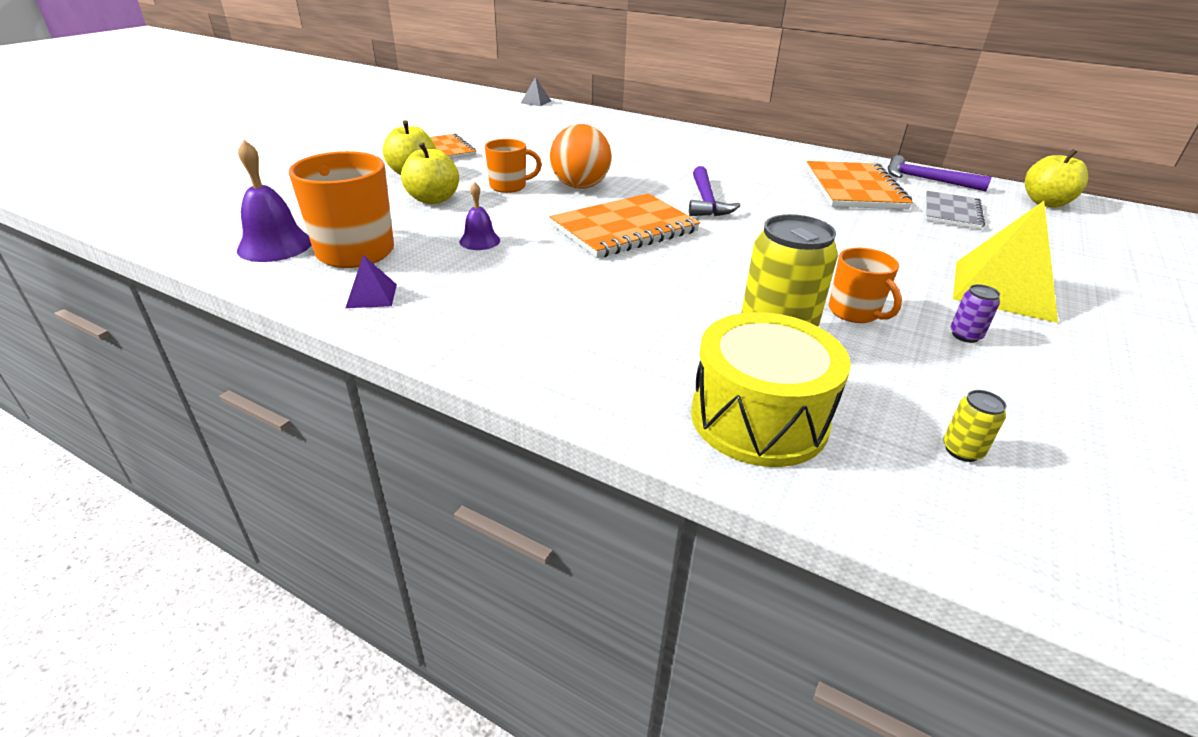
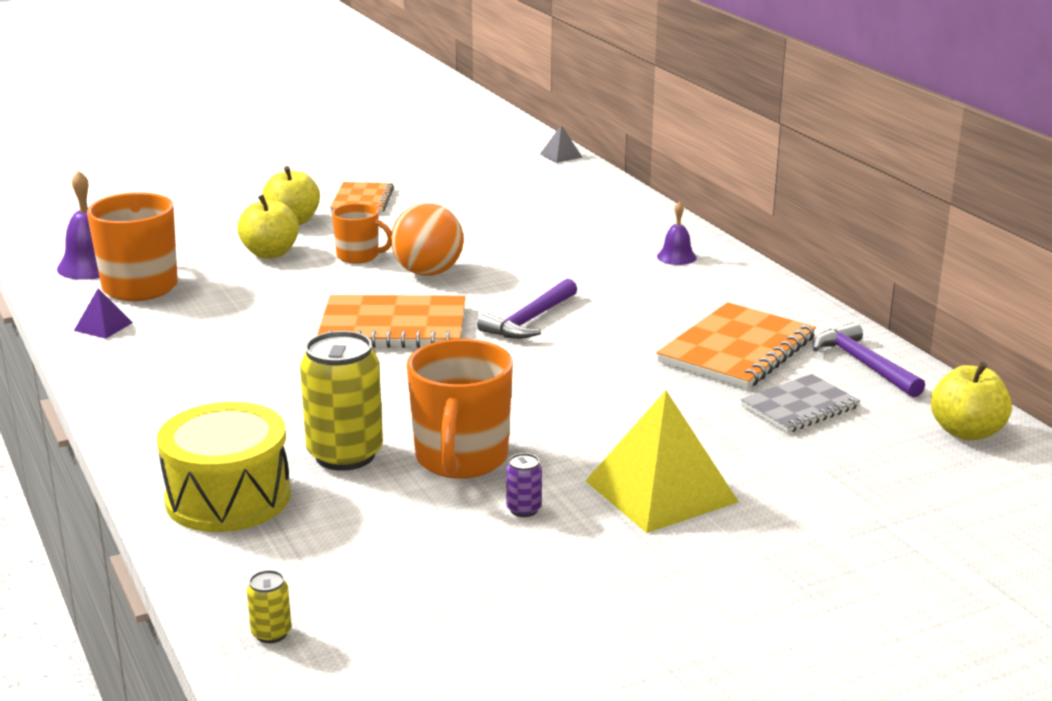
camera: 35 degrees right, 10 degrees down
(479, 241) = (249, 303): purple bell -> purple bell (676, 257)
(855, 312) = (461, 459): orange mug -> orange mug, size x1.71
(962, 450) = (334, 570): yellow can -> yellow can (271, 633)

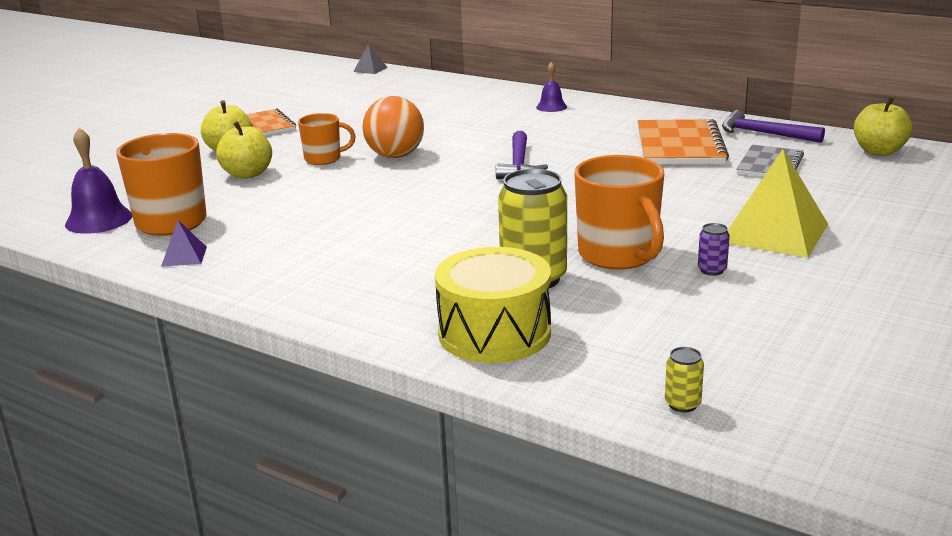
camera: 30 degrees left, 0 degrees up
(393, 326) = (427, 193): orange notebook -> none

